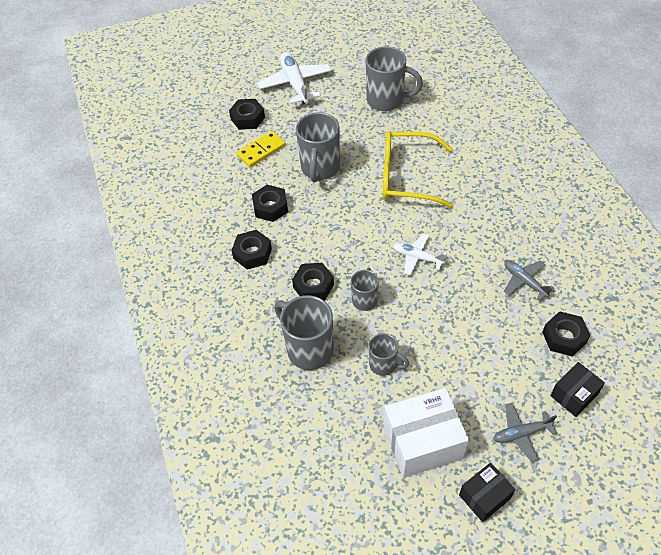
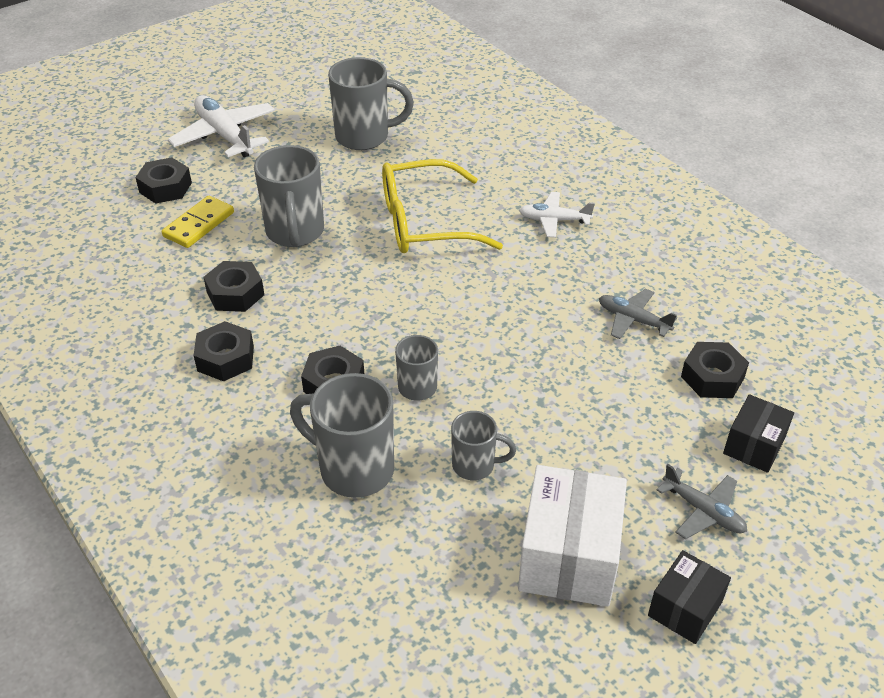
camera: 20 degrees left, 10 degrees down
(417, 257) = (475, 318): white plane -> white plane (554, 220)
(422, 442) = (569, 557): white box -> white box turned 45 degrees counterclockwise
(521, 433) = (703, 511): grey plane -> grey plane turned 105 degrees counterclockwise

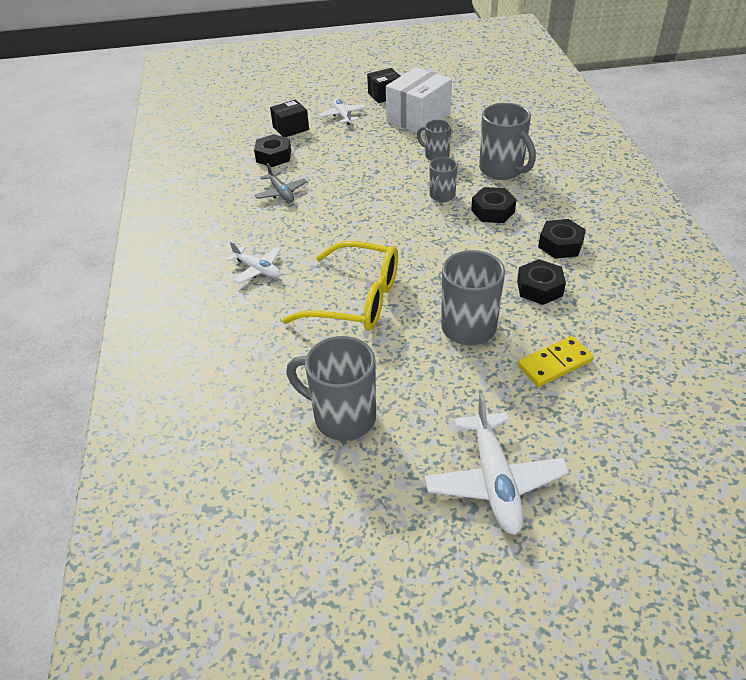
camera: 150 degrees left, 0 degrees up
(165, 187) = (580, 422): black nut -> none
(703, 511) = (343, 116): grey plane -> white plane

